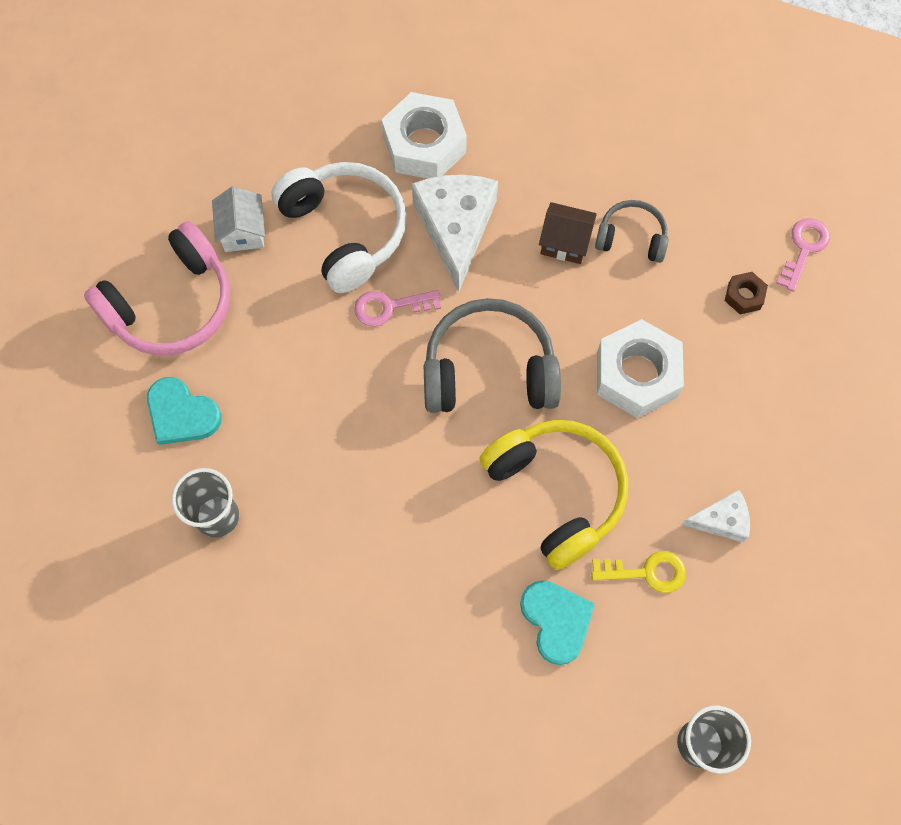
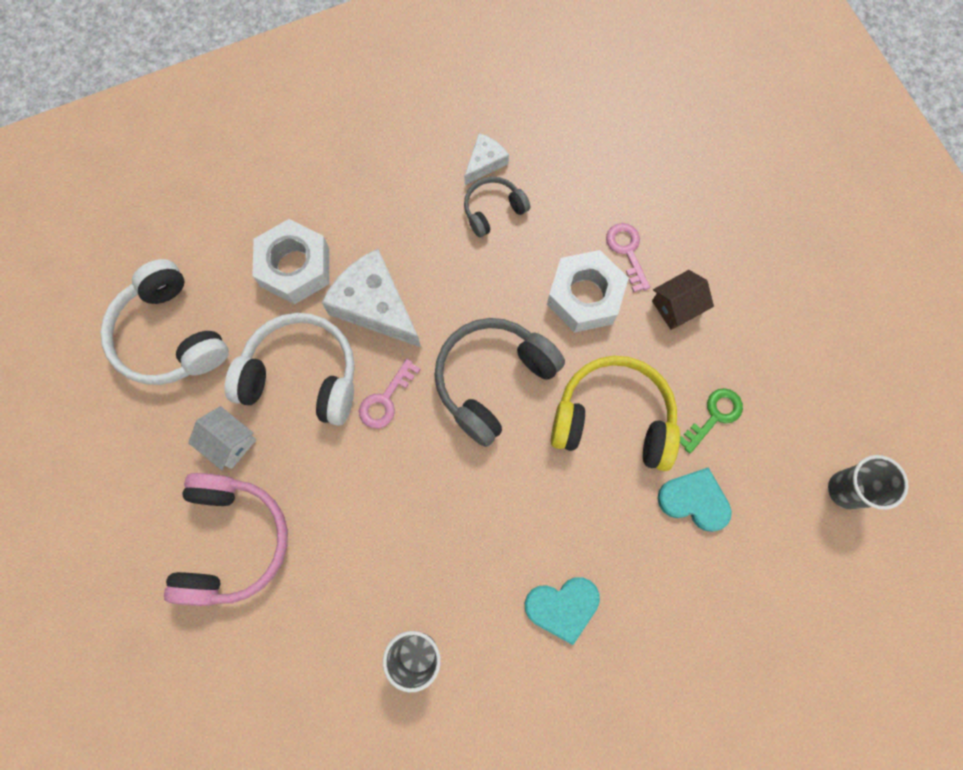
camera: 45 degrees left, 5 degrees up
(181, 414) = (319, 609): turquoise heart -> turquoise heart (562, 607)
(281, 115) = (170, 335): none -> white headphones
(565, 242) = (454, 251): brown house -> brown house (676, 306)
(646, 572) = (714, 416): yellow key -> green key
(721, 520) = (723, 341): white cheese -> white cheese (484, 162)
(744, 296) = (597, 186): brown nut -> none
(804, 249) = (602, 124): pink key -> pink key (627, 251)

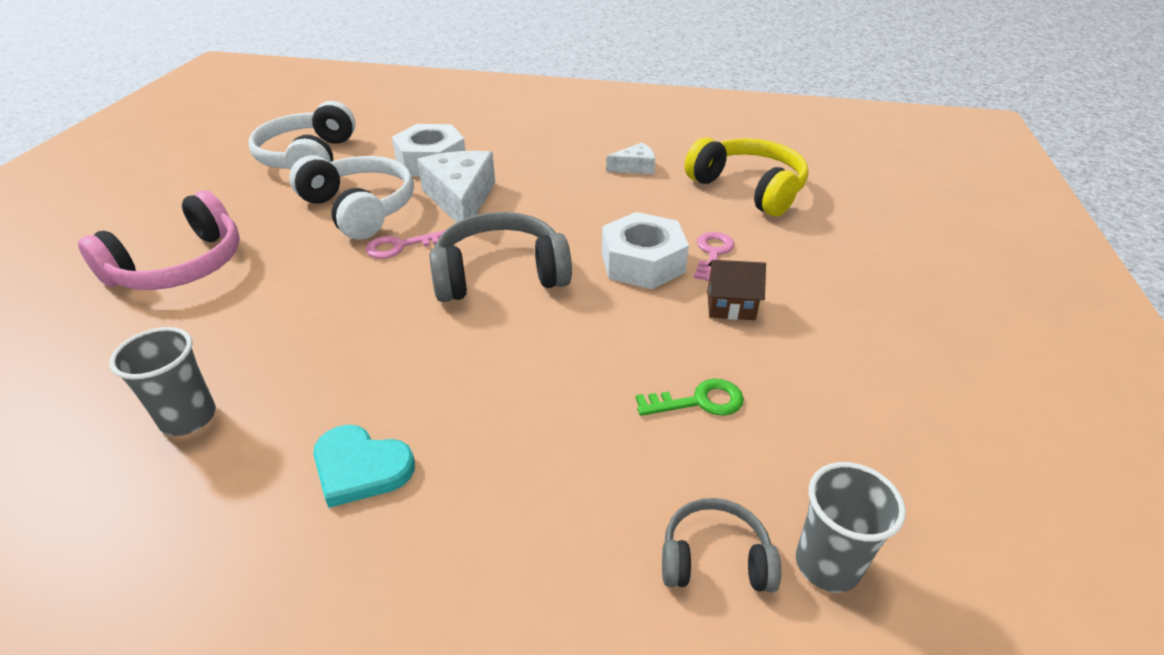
camera: 35 degrees right, 35 degrees down
(229, 442) = (263, 217): white house -> none
(493, 210) = (614, 190): grey headphones -> grey headphones (715, 558)
(613, 419) = (584, 350): yellow headphones -> yellow headphones (748, 189)
(694, 500) = (607, 460): turquoise heart -> none

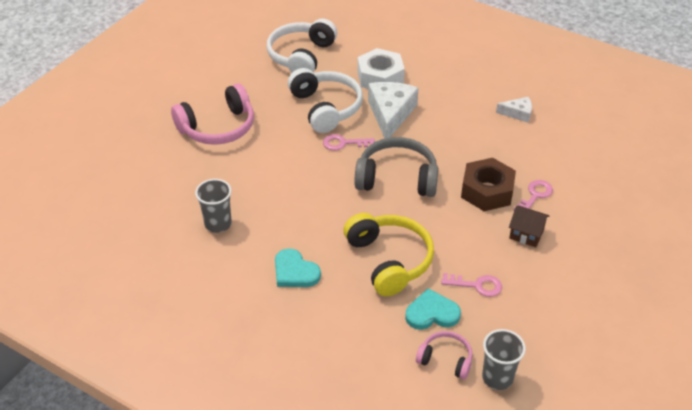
camera: 20 degrees right, 5 degrees up
(642, 262) = (487, 191): white nut -> brown nut
(647, 472) = (432, 313): none -> turquoise heart
(699, 401) = (477, 285): green key -> pink key
(715, 558) = (445, 359): grey headphones -> pink headphones
(748, 189) = (589, 150): yellow headphones -> yellow headphones (389, 260)

